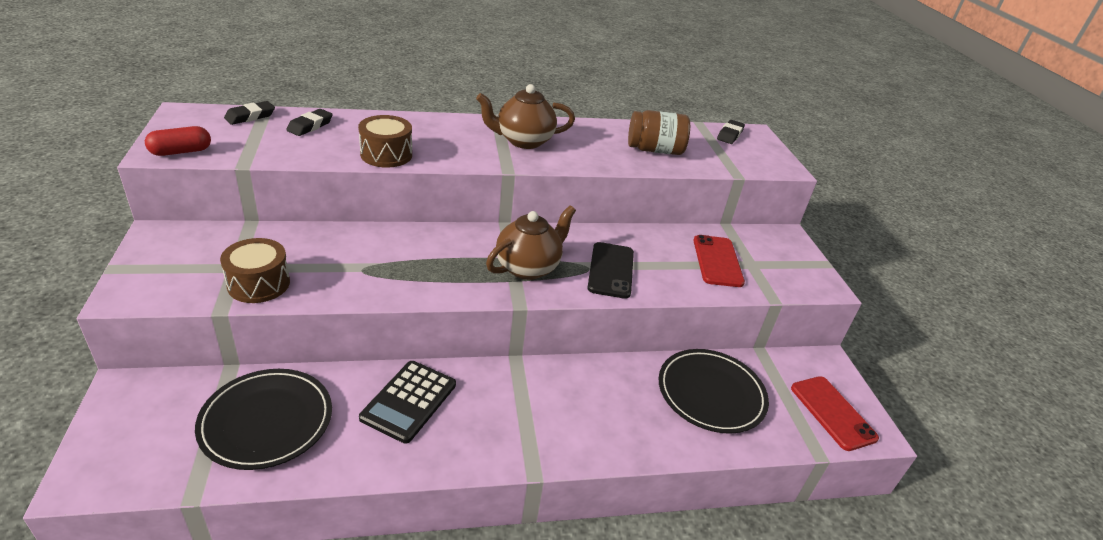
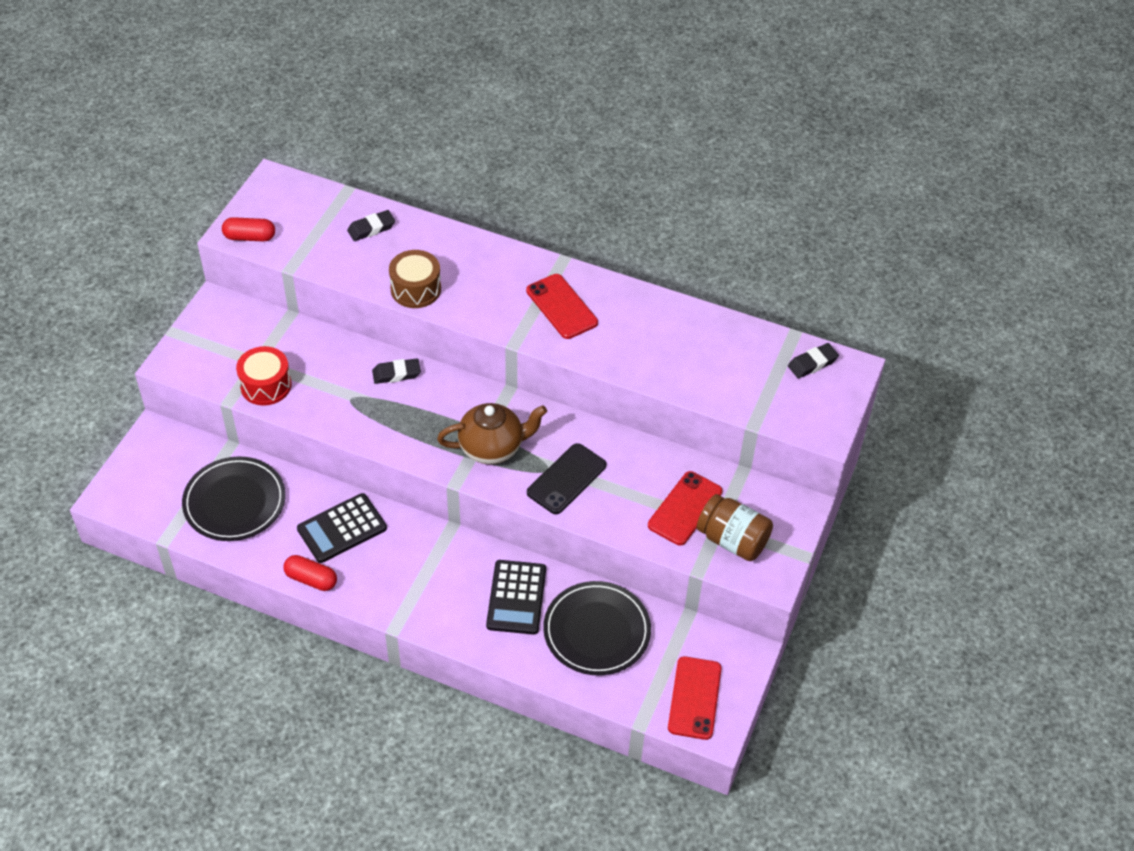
camera: 35 degrees right, 15 degrees up
(250, 116) = (326, 200): black eraser -> black eraser (396, 374)
(259, 284) = (266, 385): brown drum -> red drum
(408, 464) = (311, 579): none -> red capsule
(523, 141) = (561, 307): brown teapot -> red phone
(622, 395) = (516, 597): none -> black calculator
(655, 150) = (694, 361): brown jar -> brown jar (732, 540)

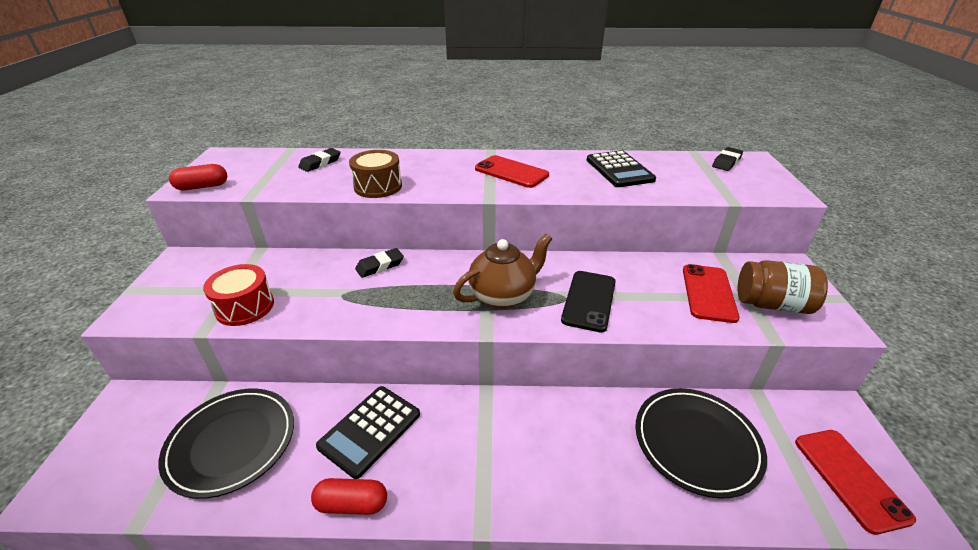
camera: 20 degrees left, 15 degrees down
(516, 597) = (594, 438): black calculator -> black calculator (619, 170)

